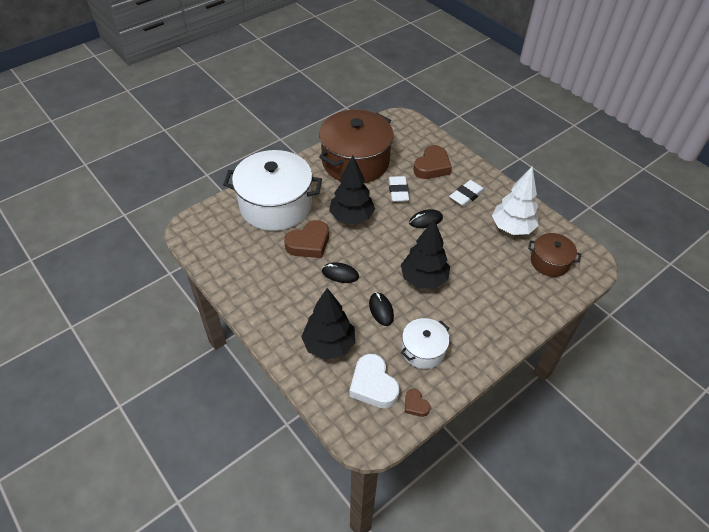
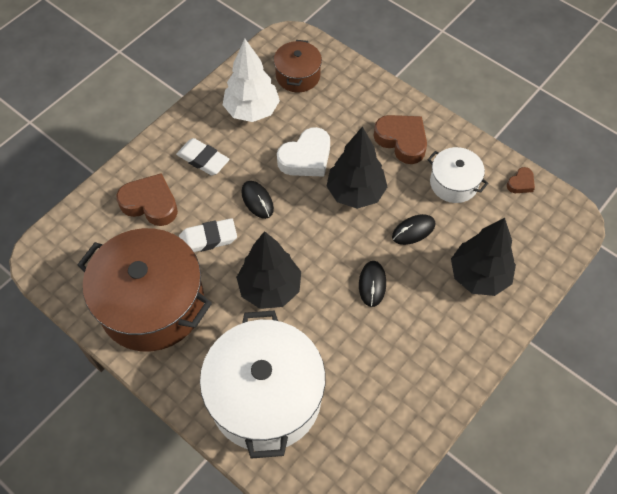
camera: 100 degrees left, 10 degrees up
(309, 243) = (330, 333): brown heart -> brown heart (402, 141)
(373, 385) = (513, 224): white heart -> white heart (306, 158)

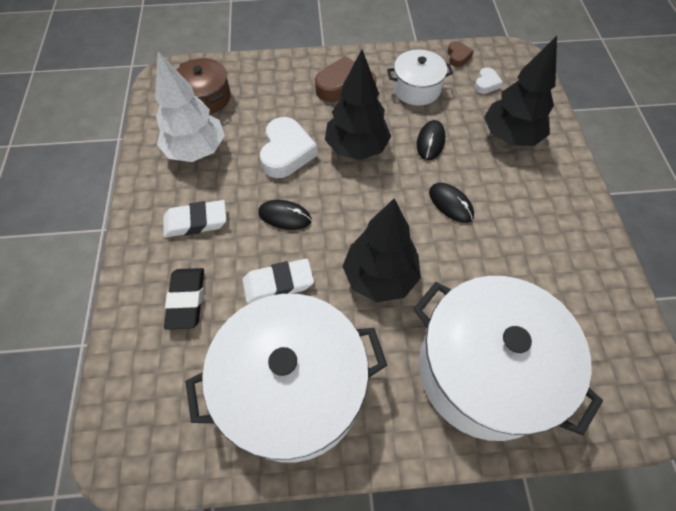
camera: 45 degrees left, 0 degrees up
(150, 203) = (186, 300): brown heart -> black eraser
(152, 304) = (292, 389): brown pot -> white pot
(208, 239) = (278, 283): white eraser -> white eraser turned 45 degrees clockwise
(515, 222) = (486, 84): none -> white heart

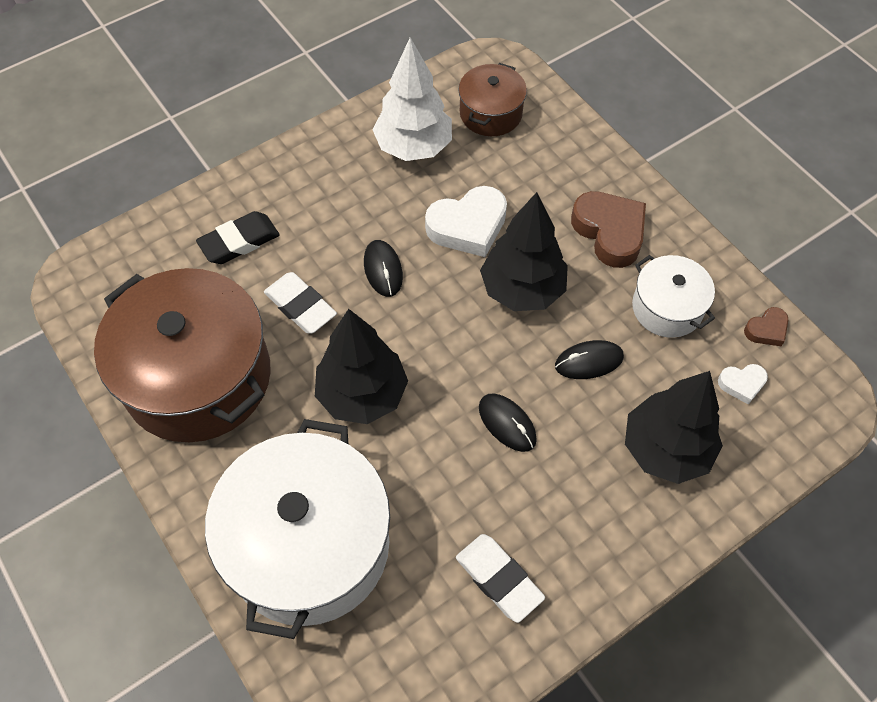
camera: 60 degrees right, 0 degrees up
(196, 222) = (327, 198): white eraser -> white eraser (499, 579)
(292, 389) = (198, 377): white pot -> brown pot
(450, 204) = (507, 423): black mouse -> black mouse turned 60 degrees counterclockwise

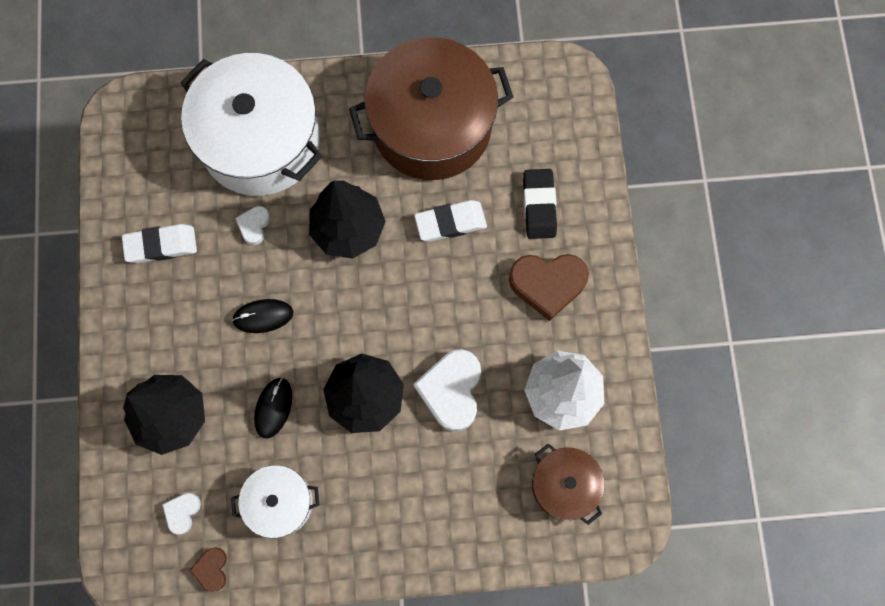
camera: 120 degrees right, 15 degrees up
(383, 269) = (448, 300): black mouse -> none
(415, 491) = (254, 226): none -> white heart
(609, 232) = (377, 505): brown heart -> brown heart (547, 284)

